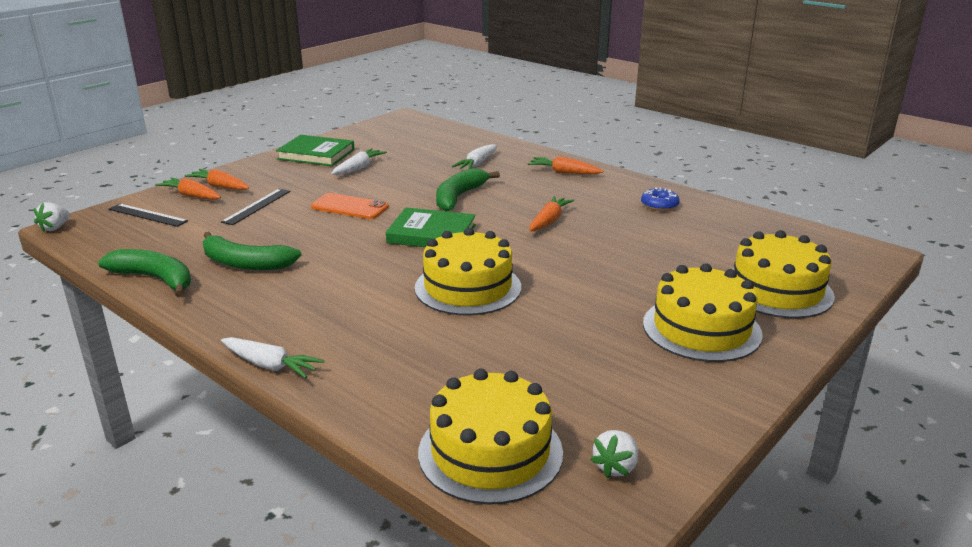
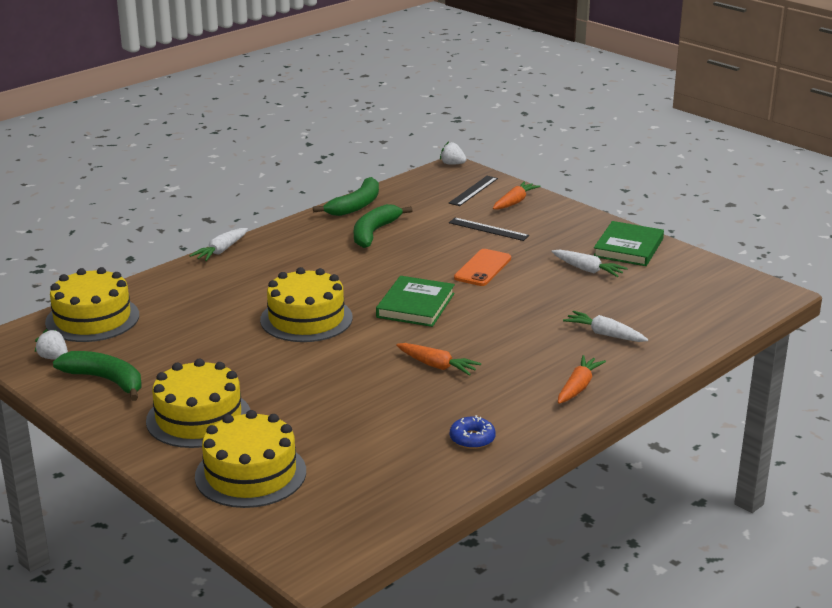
camera: 95 degrees right, 0 degrees up
(220, 186) = (536, 211): orange carrot -> none
(459, 197) = (504, 321): green banana -> green banana (106, 380)

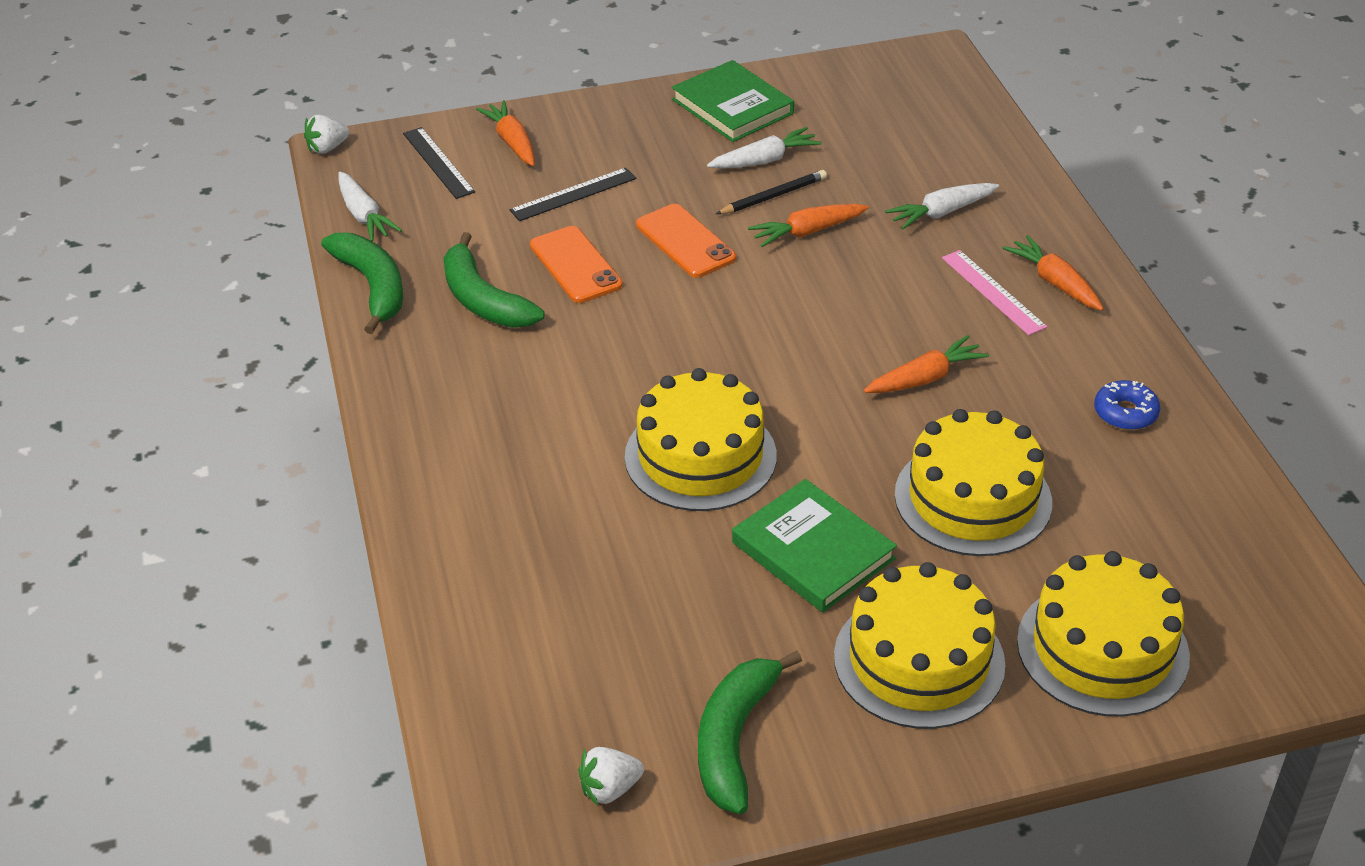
camera: 60 degrees left, 15 degrees up
(92, 319) = (506, 703): yellow cake -> yellow cake (973, 498)
(106, 380) = (734, 739): green banana -> green banana turned 45 degrees counterclockwise
(221, 251) = (392, 478): white carrot -> white carrot (364, 216)
(415, 305) = (743, 338): green book -> green book (813, 551)
(428, 246) = (575, 265): none -> orange phone
(534, 299) = (807, 232): none -> orange carrot
(544, 368) = (993, 292): none -> pink ruler
(556, 281) = (773, 196): none -> black pencil

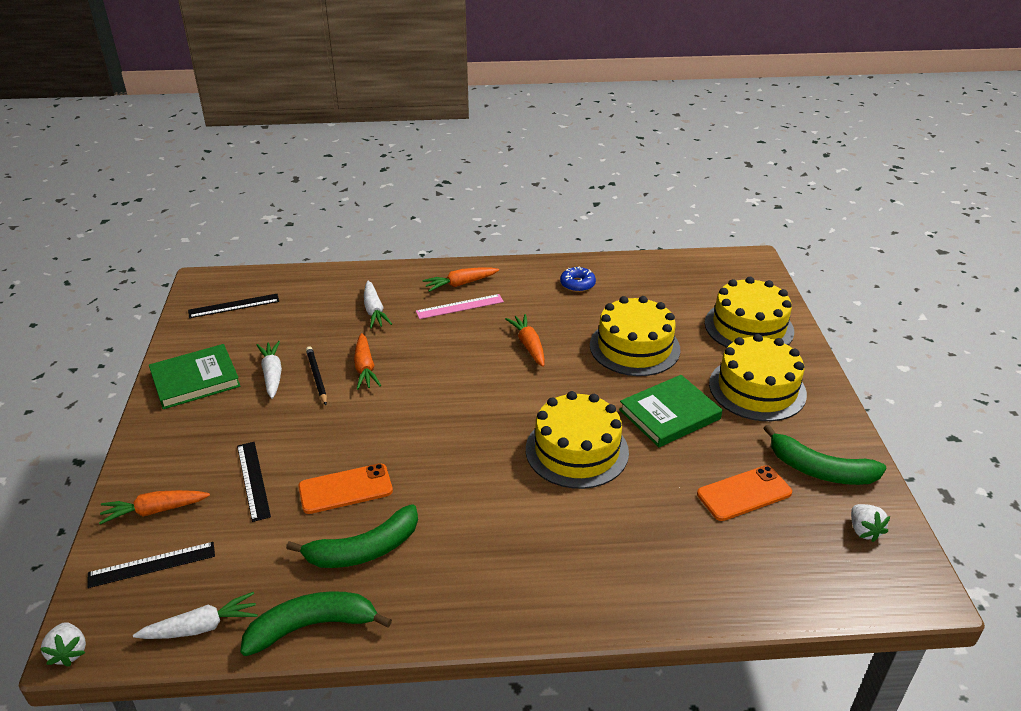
camera: 80 degrees left, 5 degrees down
(685, 242) = (346, 426): orange phone -> orange phone (744, 493)
(895, 93) = (234, 306): none -> black ruler

